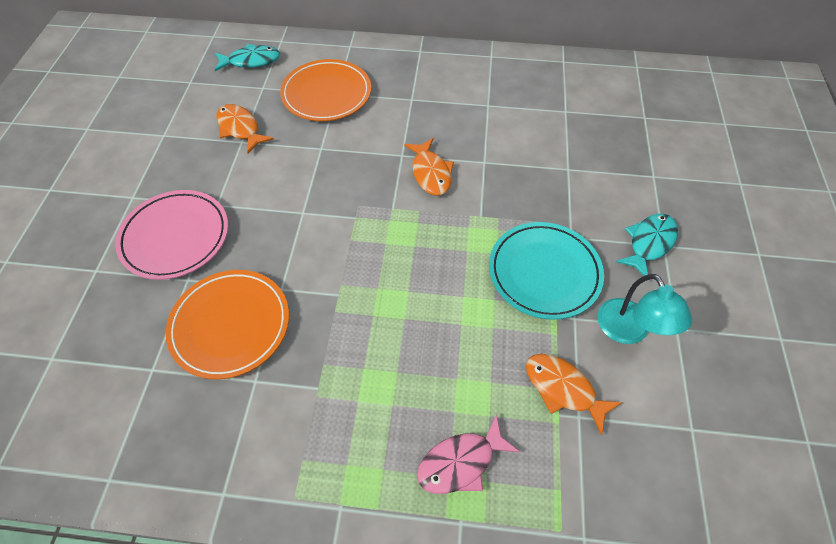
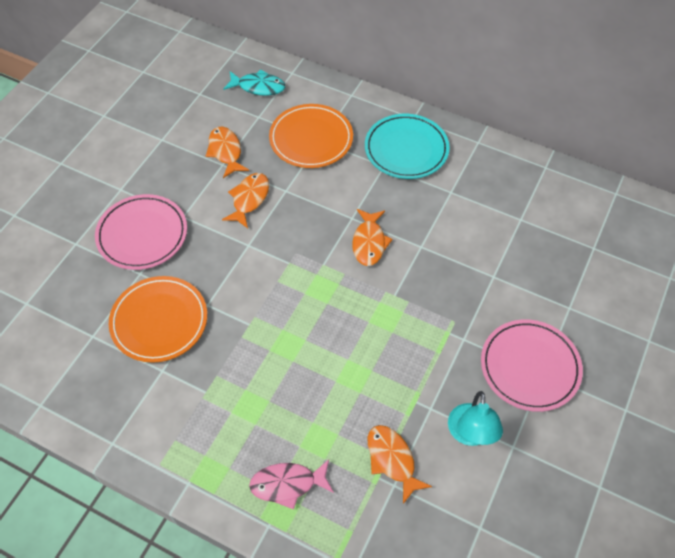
camera: 20 degrees right, 0 degrees up
(285, 167) = (249, 199): none -> orange fish
(544, 272) = (424, 362): turquoise plate -> turquoise plate (406, 149)
(649, 243) = (529, 367): turquoise fish -> pink plate

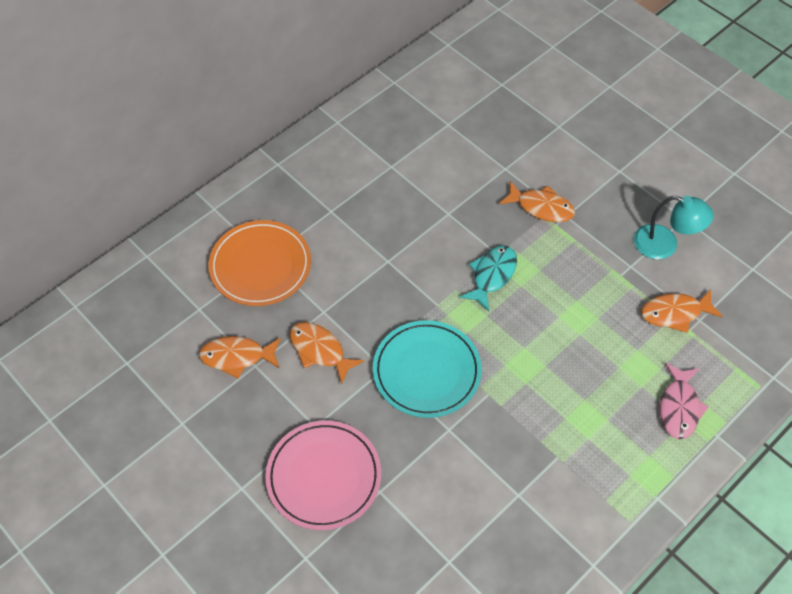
camera: 70 degrees left, 0 degrees up
(159, 321) = (453, 484): orange plate -> none
(258, 87) = (150, 296): turquoise fish -> turquoise fish (492, 275)
(369, 242) = (426, 255): orange fish -> orange fish (541, 207)
(406, 149) = (318, 184): turquoise plate -> turquoise plate (426, 371)
(529, 367) = (610, 177): pink plate -> none

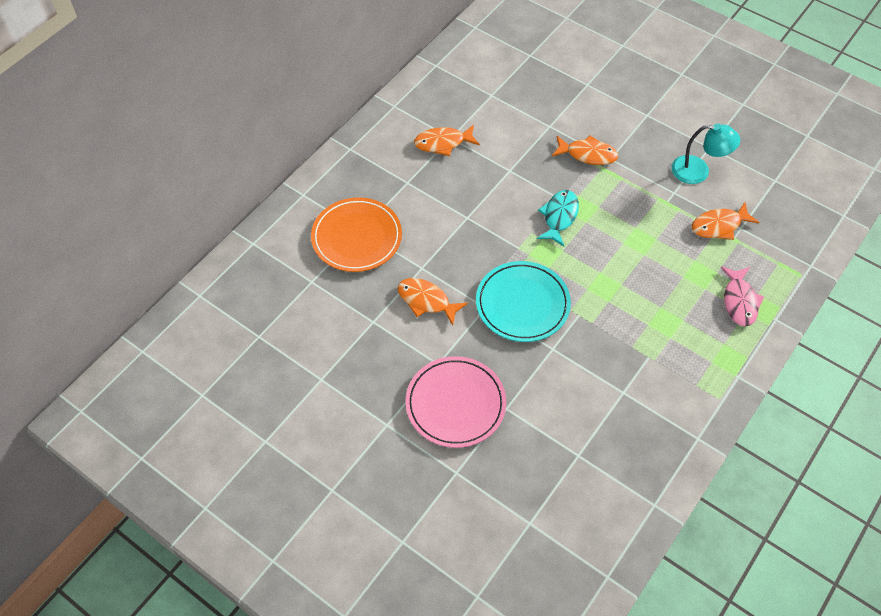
camera: 10 degrees left, 0 degrees up
(237, 357) = (355, 317): orange fish -> orange fish (443, 143)

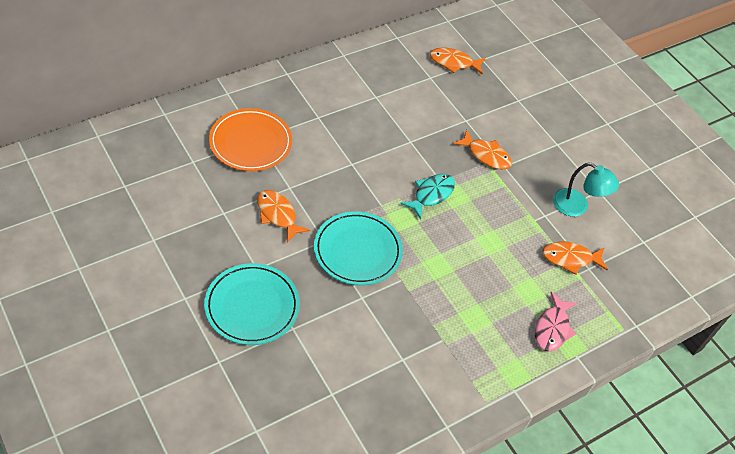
camera: 15 degrees right, 5 degrees down
(443, 143) = (366, 99): orange fish -> orange fish (453, 63)
(455, 404) = (252, 306): pink plate -> turquoise plate

